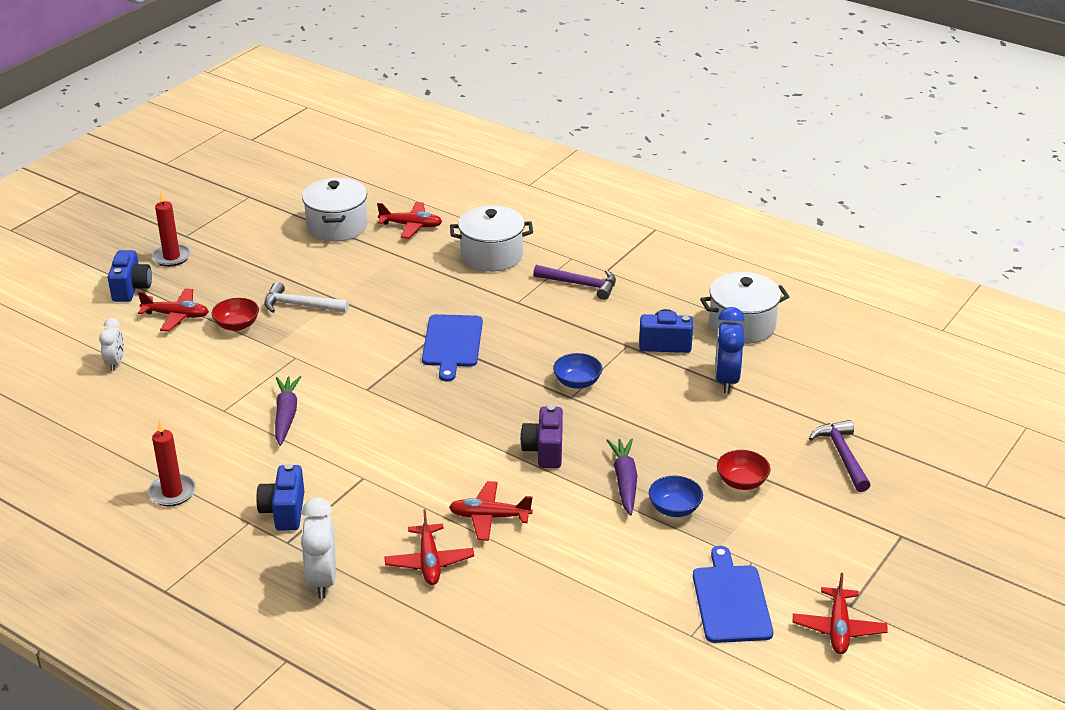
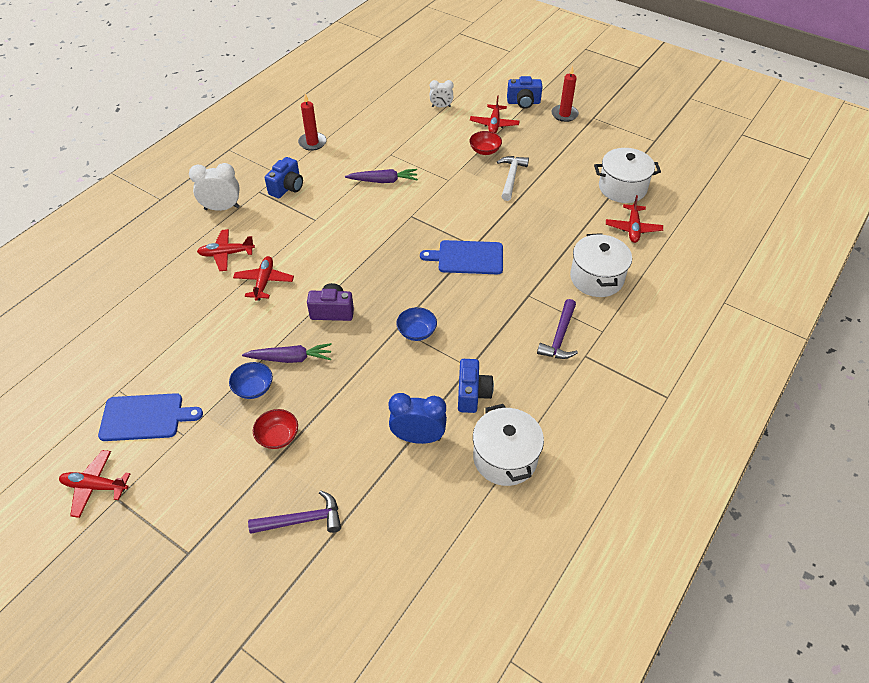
camera: 90 degrees right, 15 degrees up
(284, 511) = (287, 188): blue camera -> blue camera turned 120 degrees clockwise

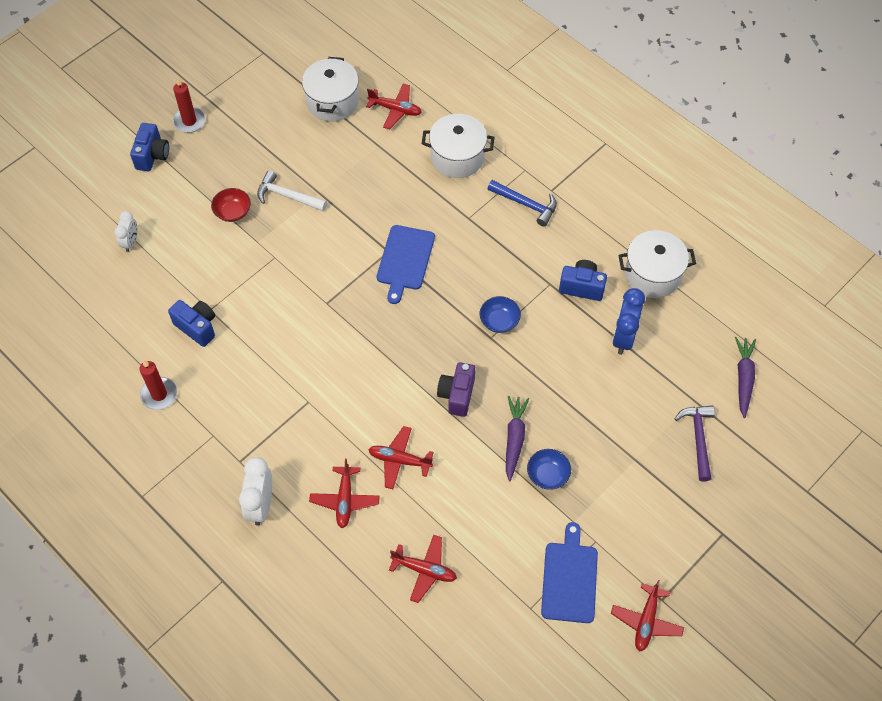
camera: 80 degrees left, 10 degrees up
(278, 436) = (608, 455): red bowl -> none
(287, 188) = (242, 429): blue camera -> blue camera (197, 327)
(383, 181) = (258, 323): purple carrot -> purple carrot (743, 378)
(494, 124) = (185, 193): red plane -> red plane (424, 570)
(559, 337) = (526, 204): purple hammer -> blue hammer

